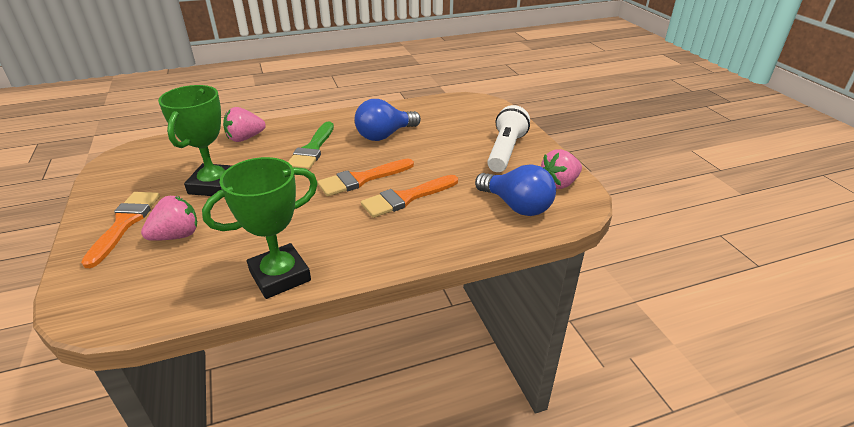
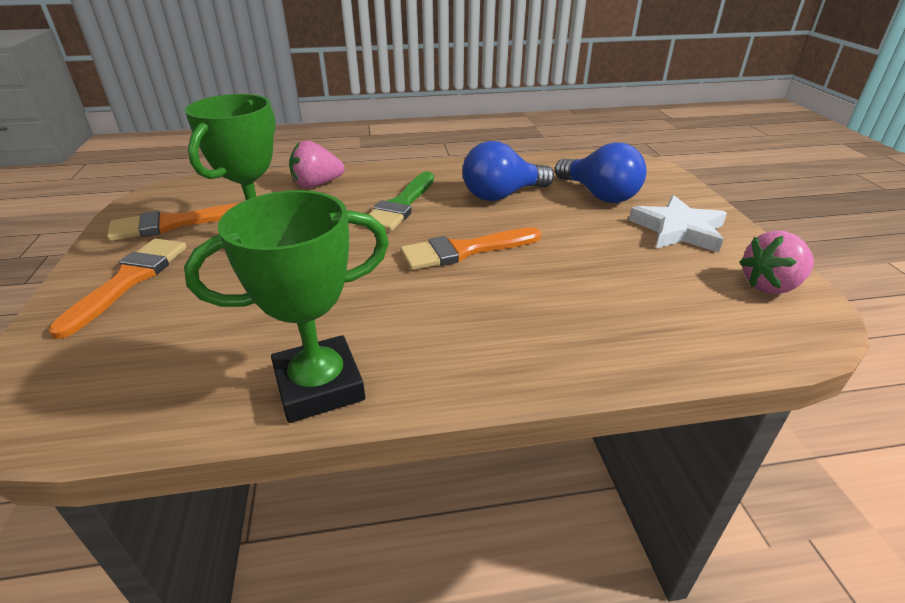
camera: 10 degrees right, 0 degrees up
(177, 236) = (190, 305): pink strawberry -> none
(406, 198) = (527, 284): orange brush -> orange brush (174, 224)
(505, 151) = (678, 230): white flashlight -> white star
(516, 206) = (703, 314): blue light bulb -> blue light bulb (599, 195)

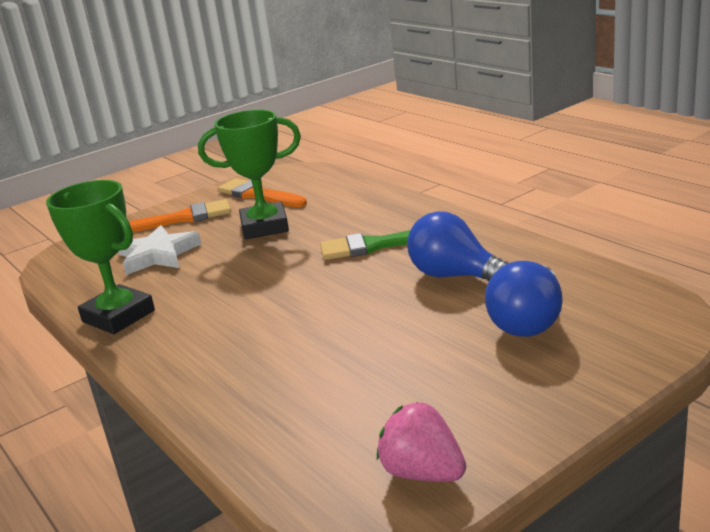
camera: 65 degrees right, 10 degrees down
(317, 184) = (372, 203): pink strawberry -> none
(464, 251) = (326, 298): orange brush -> none
(678, 230) = (497, 389): white star -> white star (158, 255)

